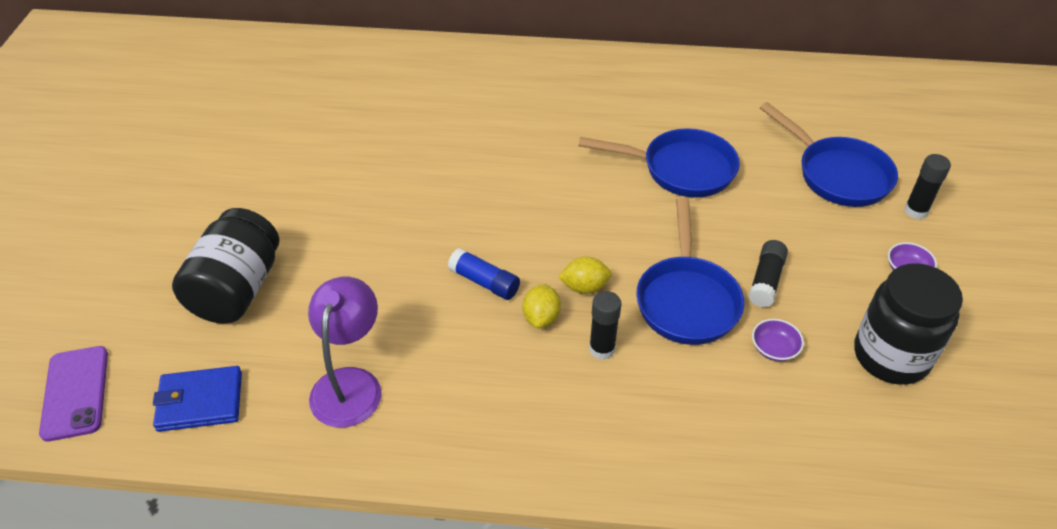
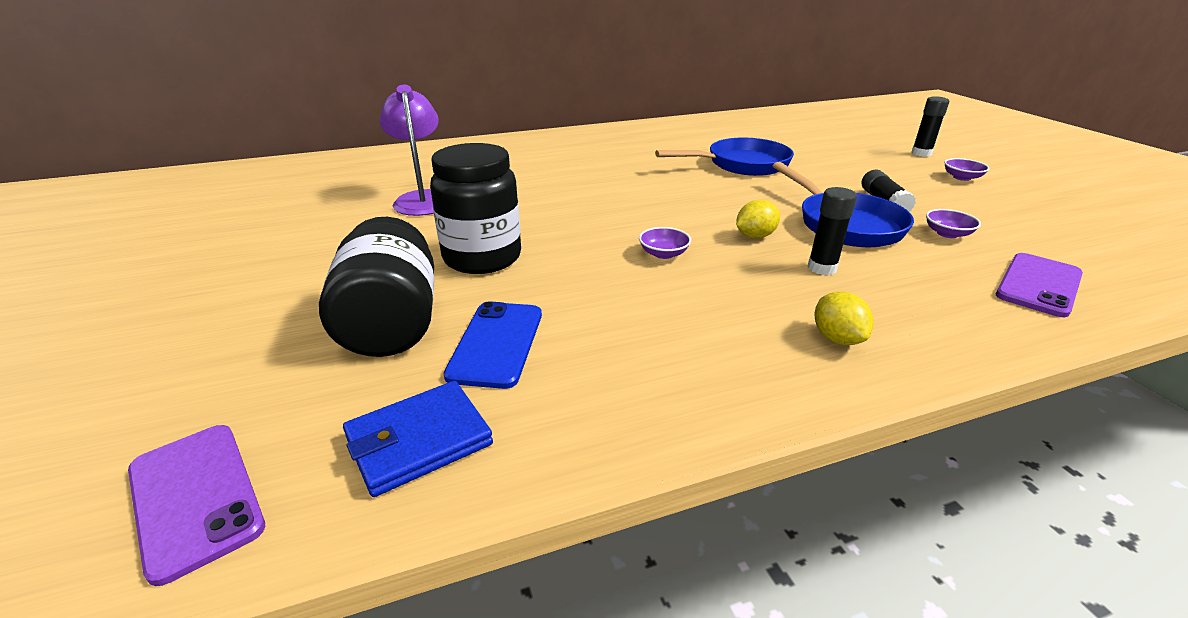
camera: 25 degrees left, 15 degrees down
(291, 337) = (496, 344): none -> blue phone
(350, 383) = (606, 362): purple lamp -> purple lamp (422, 199)
(484, 282) = (663, 254): blue glue stick -> purple bowl
(541, 317) = (743, 262): yellow lemon -> yellow lemon (837, 338)
(775, 442) = (1038, 285): none -> purple phone
(837, 174) = (849, 148): blue pan -> none
(891, 356) = (1025, 218): black jar -> black jar (482, 258)

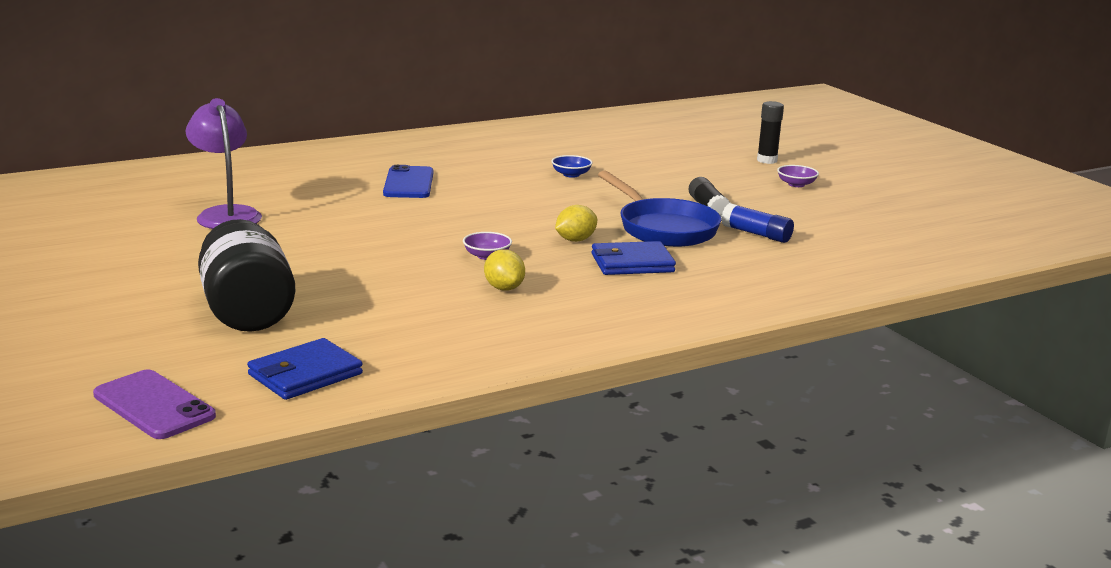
camera: 10 degrees left, 10 degrees down
(482, 258) = (311, 263): black jar -> none
(496, 344) = (346, 321): blue phone -> blue phone (409, 183)
(741, 164) = (571, 174): blue pan -> blue bowl
(822, 268) = (632, 263): black glue stick -> blue wallet
(837, 338) = (631, 309): yellow lemon -> yellow lemon (504, 288)
(947, 234) = (756, 234): purple bowl -> blue glue stick
(1038, 285) = (814, 270): purple phone -> none

